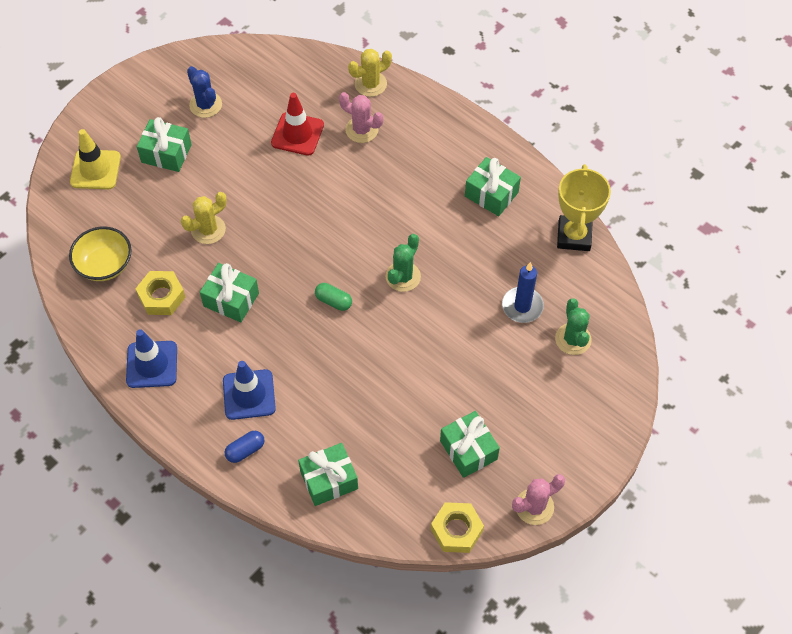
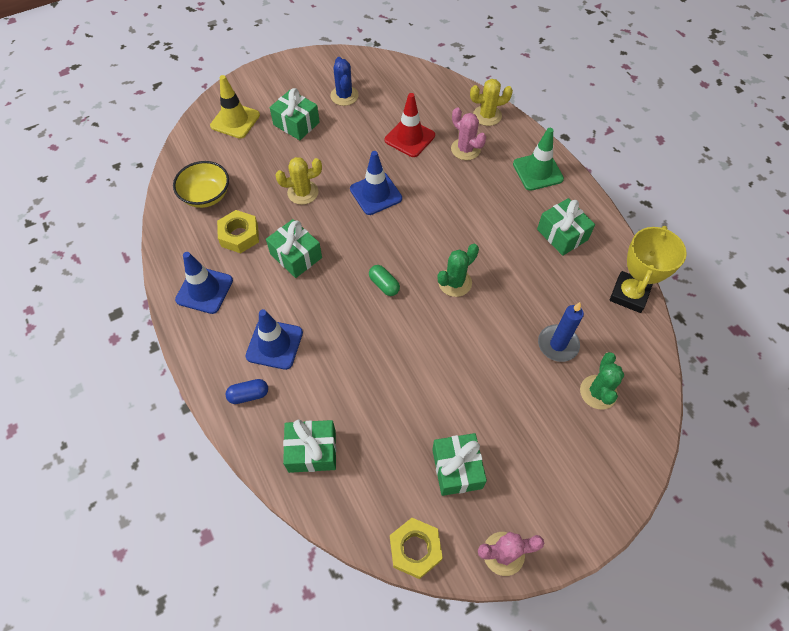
camera: 20 degrees right, 0 degrees up
(286, 208) = (376, 194): none -> blue traffic cone
(445, 133) = (537, 171): none -> green traffic cone

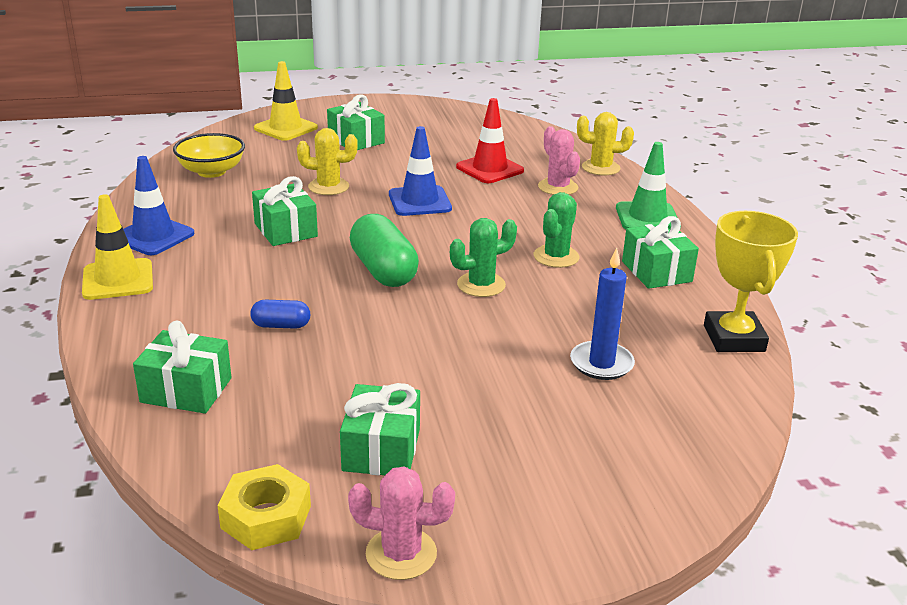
camera: 15 degrees right, 30 degrees down
(206, 348) = (118, 280): none -> yellow traffic cone
(239, 235) = (228, 204): yellow nut -> none
(249, 395) = (141, 326): blue capsule -> blue capsule (281, 325)
(274, 344) = (206, 292): blue traffic cone -> none
(344, 96) = (427, 130): blue cactus -> none
(384, 285) = (383, 270): green capsule -> green capsule, size x1.92
(598, 392) = (642, 420): green cactus -> green cactus (556, 257)
(629, 294) = (733, 338): yellow trophy -> yellow trophy turned 45 degrees counterclockwise

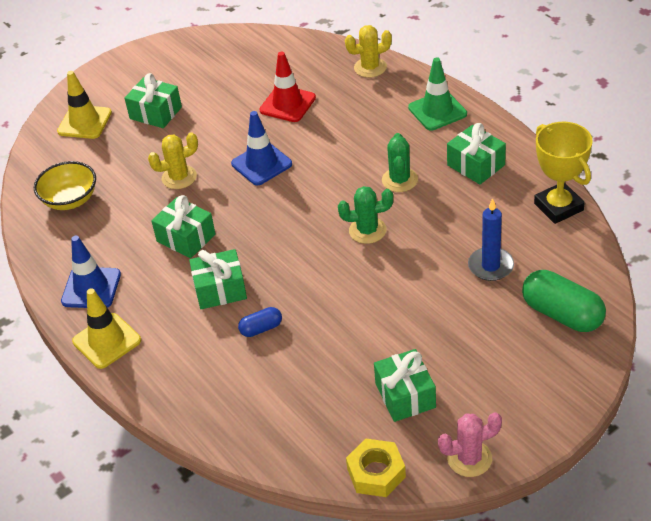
camera: 20 degrees left, 15 degrees up
(186, 390) = (246, 410): green gift -> green gift (220, 289)
(383, 270) = (290, 247): green capsule -> green capsule (562, 314)
(481, 285) = (367, 230): green cactus -> green cactus turned 45 degrees clockwise
(558, 187) = (353, 104): pink cactus -> none

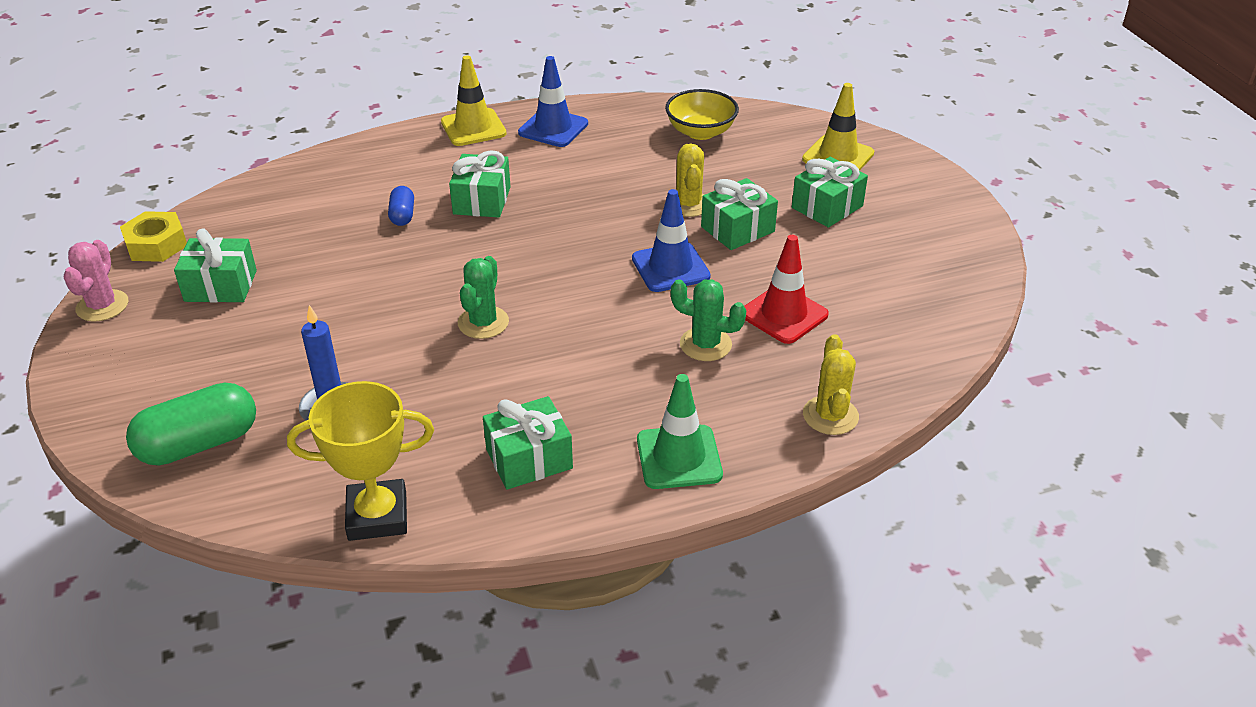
camera: 105 degrees right, 5 degrees down
(186, 238) = (580, 192): green gift -> green gift (737, 229)
(400, 180) = (554, 375): green cactus -> green cactus (705, 344)

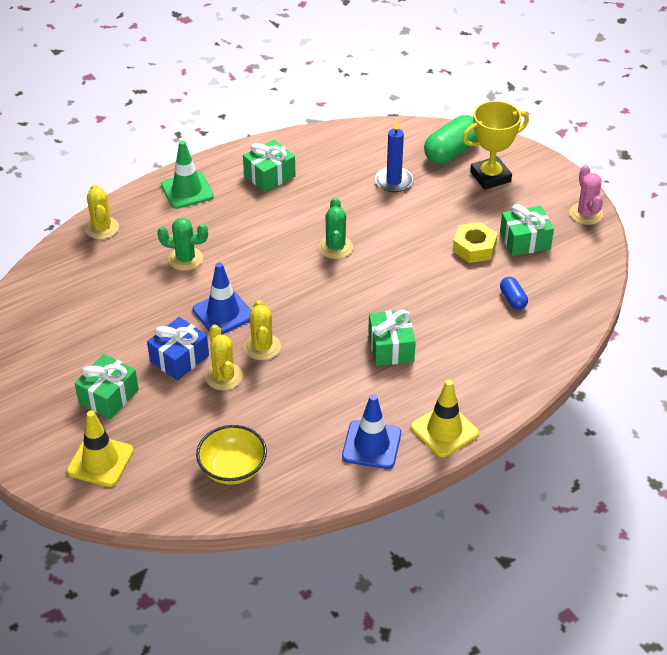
camera: 165 degrees right, 5 degrees up
(156, 244) = (598, 262): yellow nut -> yellow nut (474, 248)
(377, 515) = (334, 138): yellow trophy -> yellow trophy (490, 177)
(402, 215) = (443, 321): blue capsule -> blue capsule (512, 299)
(633, 225) = (262, 347): none -> yellow cactus
(737, 229) = (179, 358): green gift -> blue gift
(783, 314) = (136, 290): red traffic cone -> none

